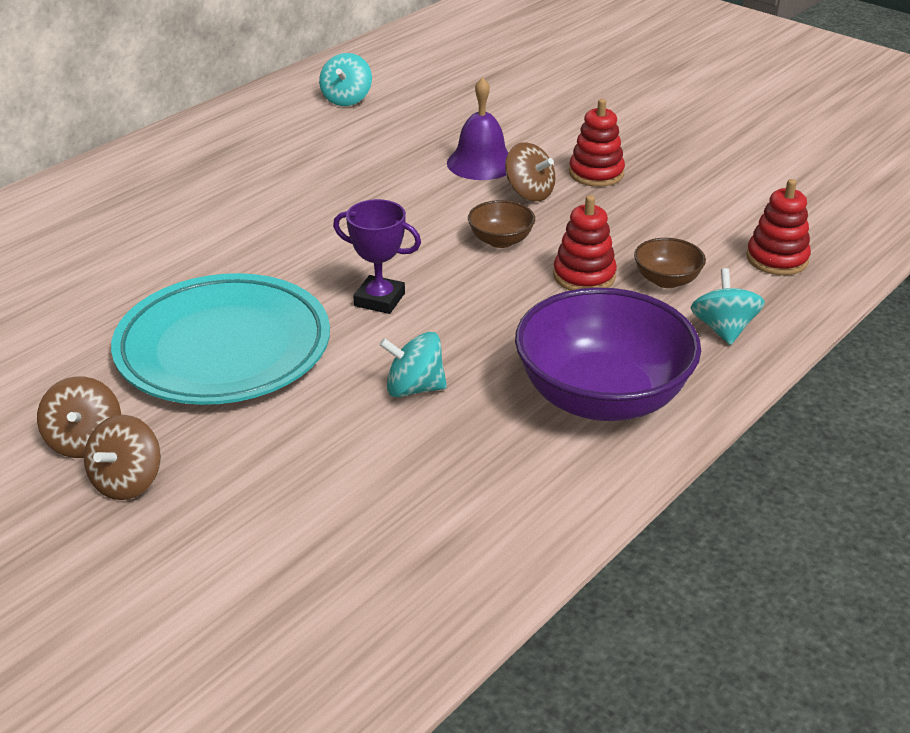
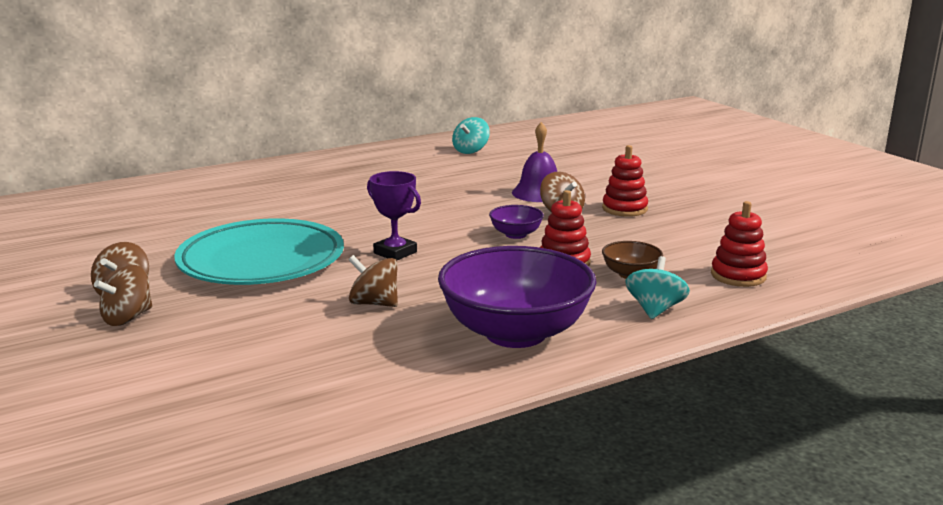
camera: 20 degrees right, 15 degrees down
(414, 388) = (374, 303): turquoise spinning top -> brown spinning top
(500, 240) = (516, 234): brown bowl -> purple bowl

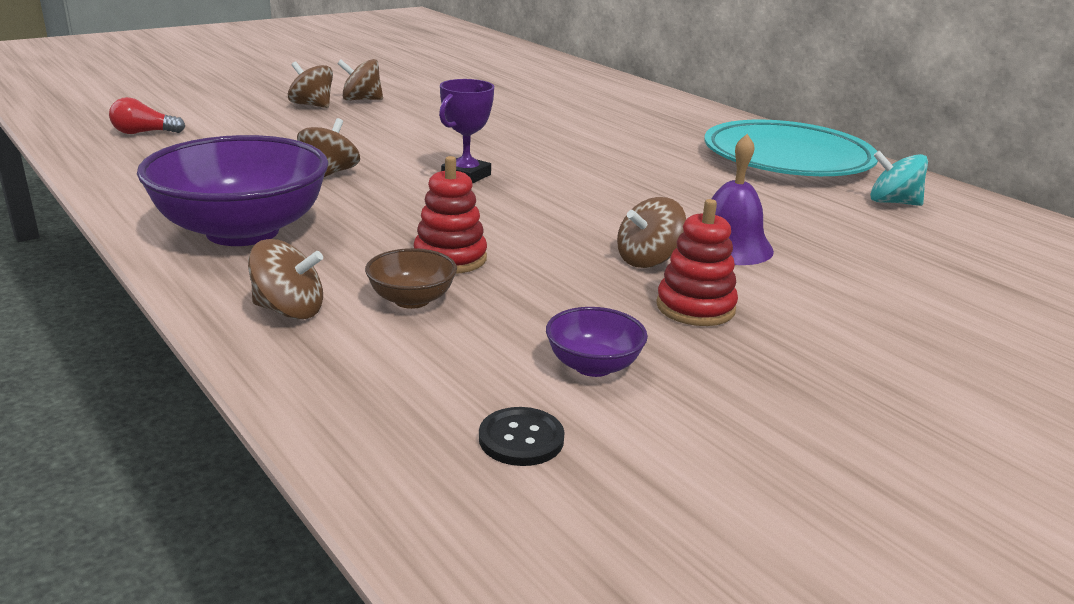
camera: 80 degrees right, 5 degrees up
(189, 412) = (144, 133): none -> red light bulb
(261, 261) = (433, 130): turquoise plate -> turquoise plate (787, 159)
(516, 234) = (544, 231): purple bowl -> purple bowl (593, 366)
(655, 309) = (289, 310): turquoise spinning top -> brown spinning top
(738, 276) = (411, 387): red stacking toy -> none
(775, 254) = (521, 439): none -> black button

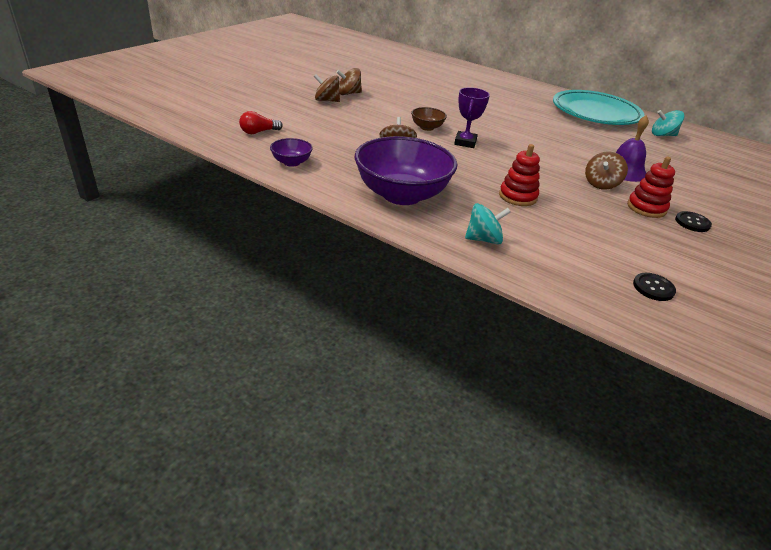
camera: 20 degrees left, 10 degrees up
(289, 310) = (483, 239): brown spinning top -> turquoise spinning top
(412, 300) = (529, 224): brown bowl -> brown bowl (427, 127)
(593, 366) = (640, 246): purple bowl -> purple bowl (291, 162)
(769, 344) = (692, 223): none -> black button

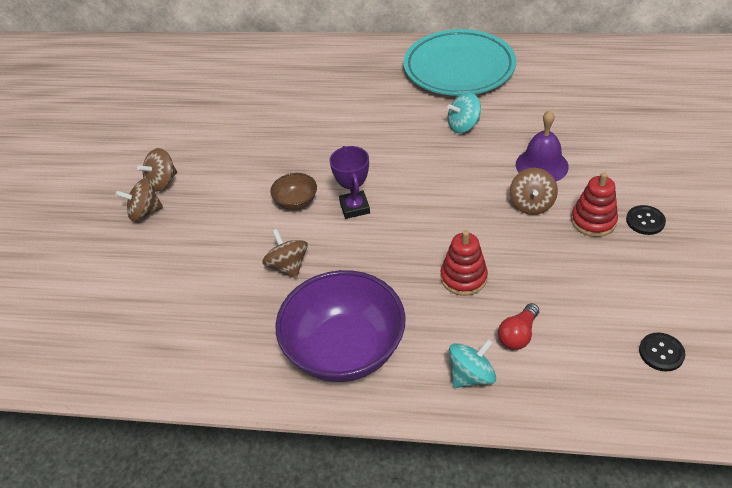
camera: 20 degrees left, 10 degrees up
(258, 132) = (104, 328): red light bulb -> red light bulb (518, 335)
(291, 162) = (185, 365): purple bowl -> none
(662, 135) = (546, 74): turquoise spinning top -> turquoise spinning top (463, 126)

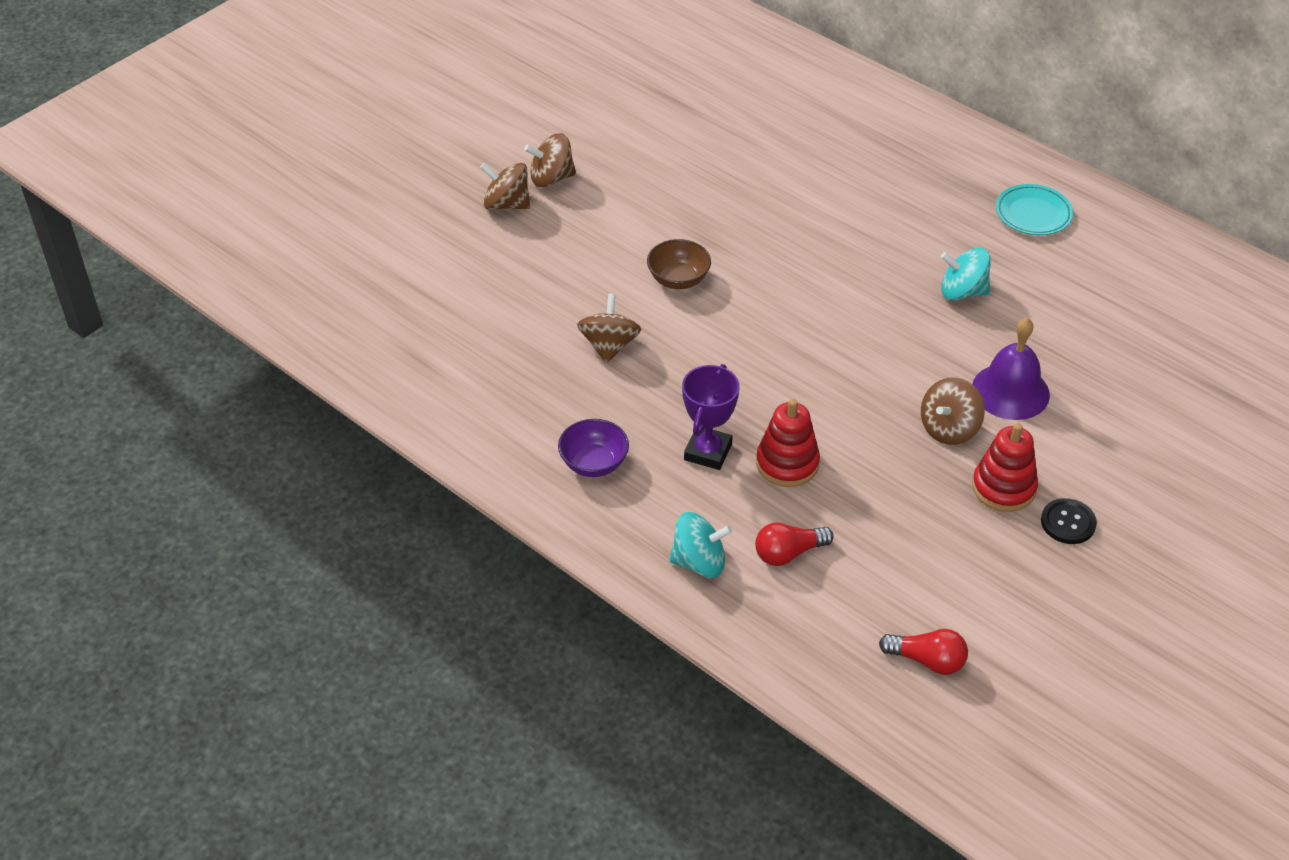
camera: 30 degrees right, 0 degrees up
(344, 350) = (594, 463): purple bowl -> purple bowl, size x0.45
(354, 207) = (738, 321): purple trophy -> purple trophy (708, 452)
(459, 68) = (1033, 214): turquoise plate -> turquoise plate, size x0.44
(661, 353) = (927, 660): black button -> red light bulb

